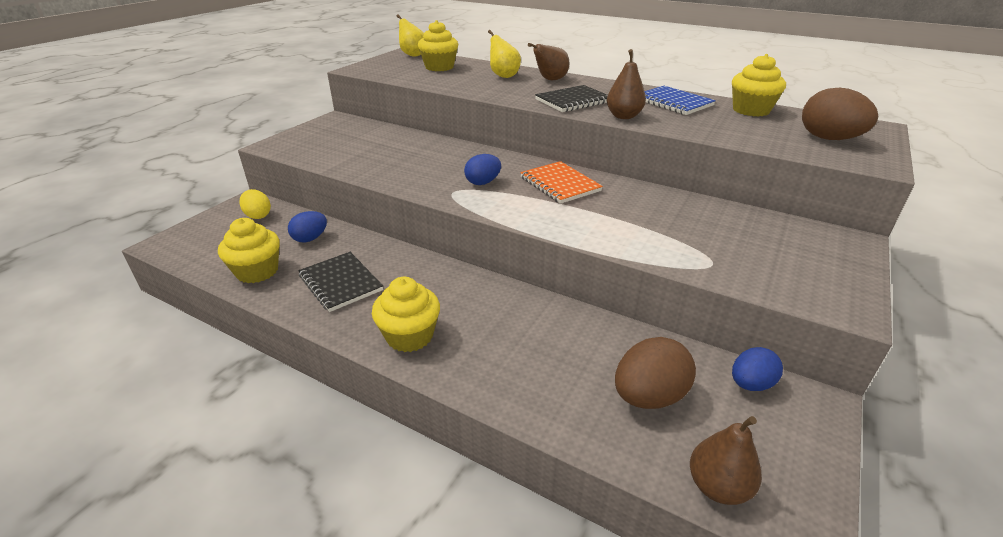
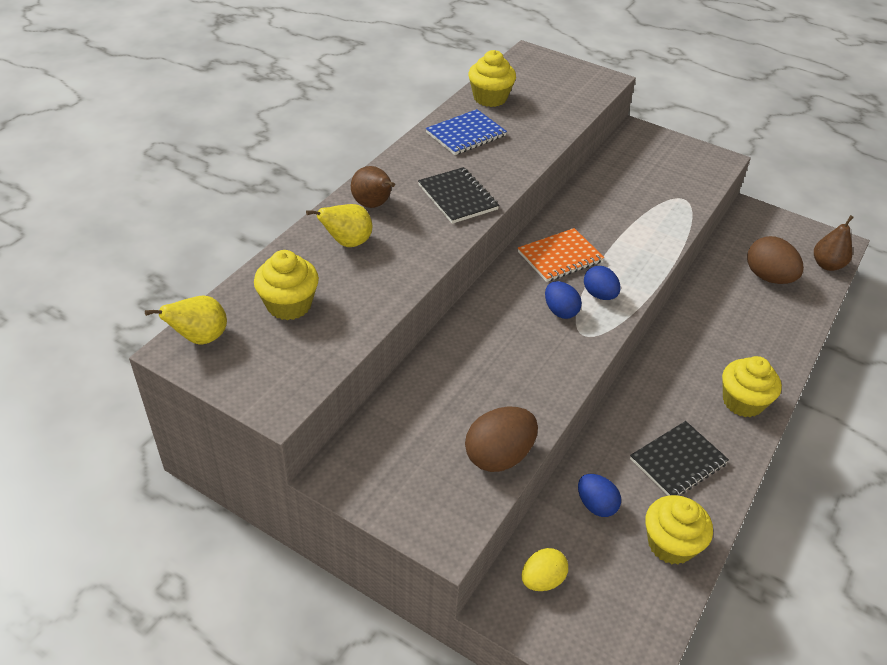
camera: 90 degrees left, 10 degrees up
(623, 116) = (508, 172): brown pear -> none
(750, 384) = (743, 231): blue egg -> blue egg (599, 295)
(829, 139) = (559, 82): brown egg -> brown egg (499, 456)

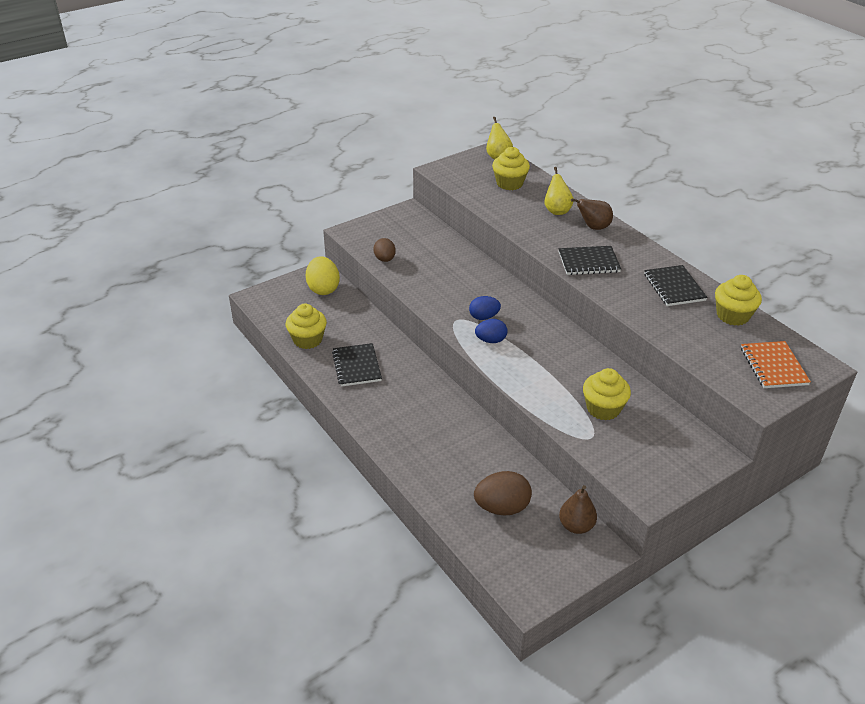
camera: 115 degrees right, 5 degrees down
(466, 134) = (674, 287): blue notebook -> black notebook
(499, 456) = (385, 259): brown egg -> brown egg, size x0.64
(542, 580) = (323, 289): yellow egg -> yellow egg, size x1.56
(560, 257) = (541, 336): orange notebook -> orange notebook (773, 366)
(596, 505) = (351, 322): blue egg -> none
(742, 402) = (382, 420): yellow cupcake -> yellow cupcake (603, 408)
(827, 265) = (499, 564): brown pear -> brown pear (576, 526)

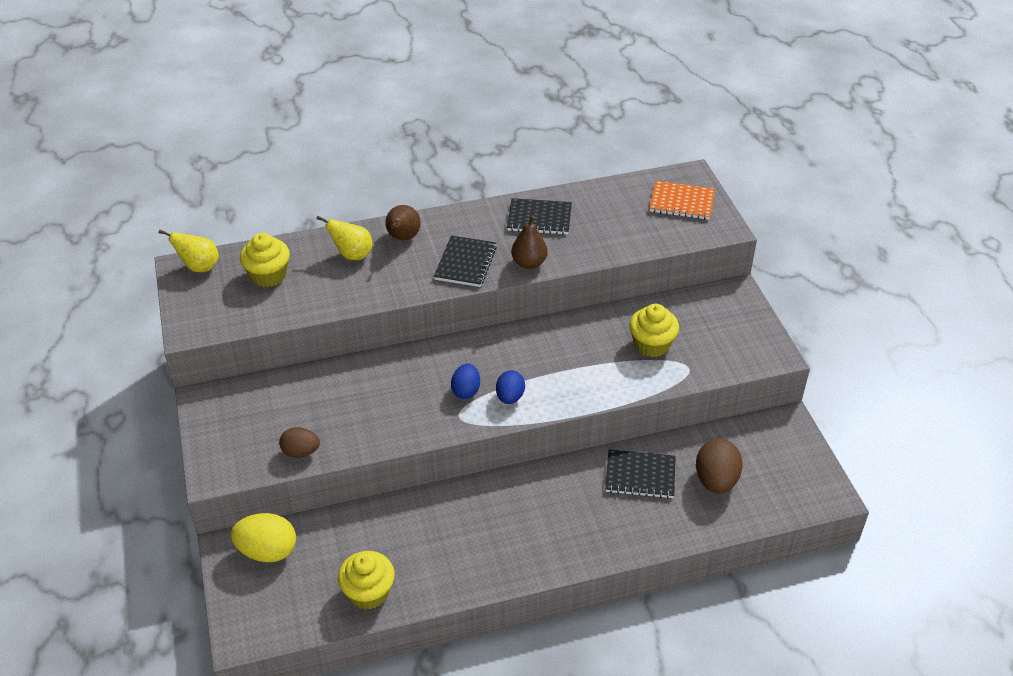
camera: 70 degrees left, 5 degrees up
(356, 366) = (446, 551): black notebook -> black notebook (640, 476)
(576, 526) = (754, 431): brown pear -> brown pear (529, 263)
(732, 316) = (601, 198): yellow cupcake -> none

